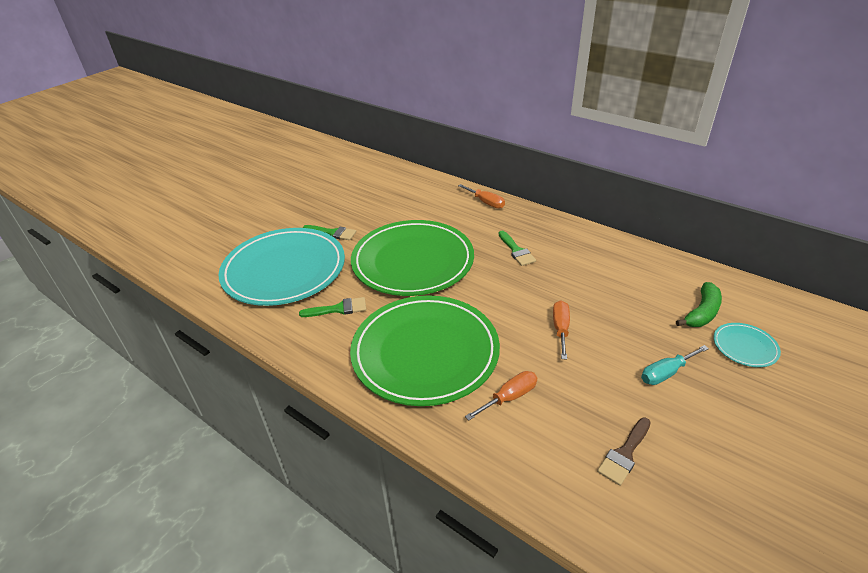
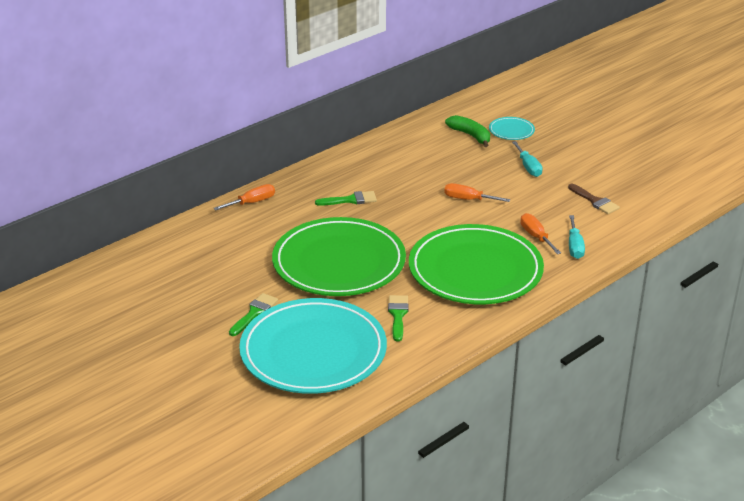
camera: 80 degrees left, 5 degrees down
(502, 439) = (574, 246): none -> turquoise screwdriver

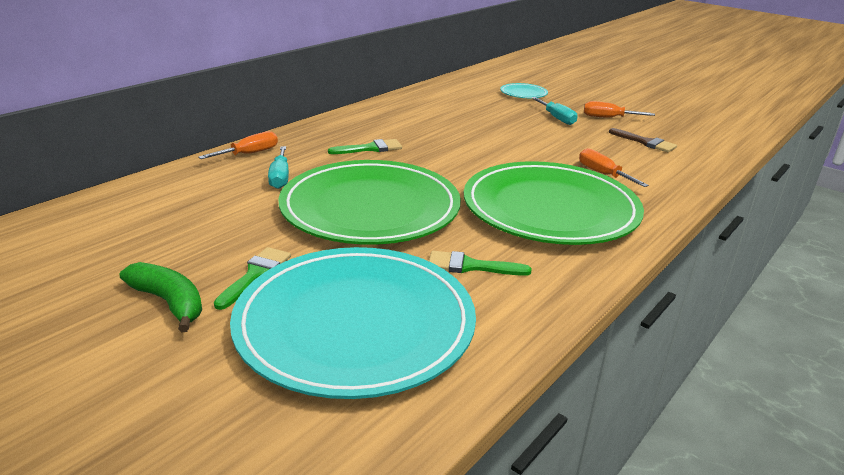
camera: 10 degrees left, 5 degrees down
(398, 315) = (470, 266): green brush -> green brush turned 75 degrees counterclockwise
(468, 199) = (506, 144): orange screwdriver -> orange screwdriver (608, 118)
(470, 135) = (484, 97): green banana -> green banana (169, 302)
(574, 246) = (653, 182): turquoise screwdriver -> turquoise screwdriver (280, 177)

